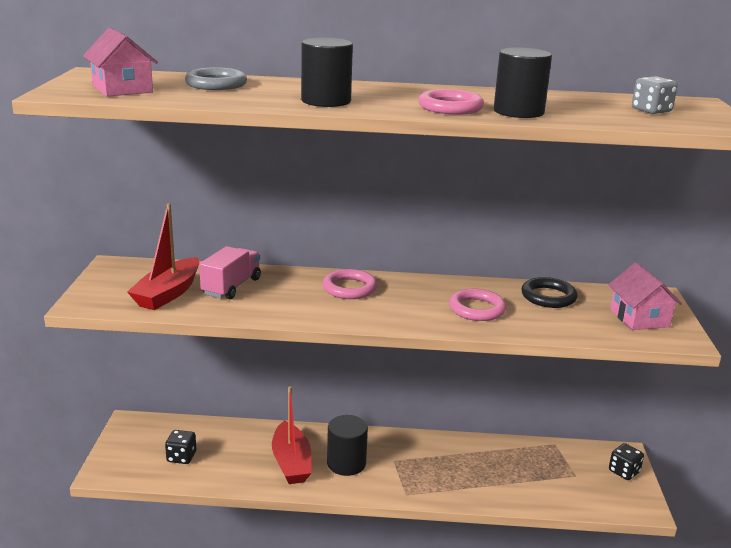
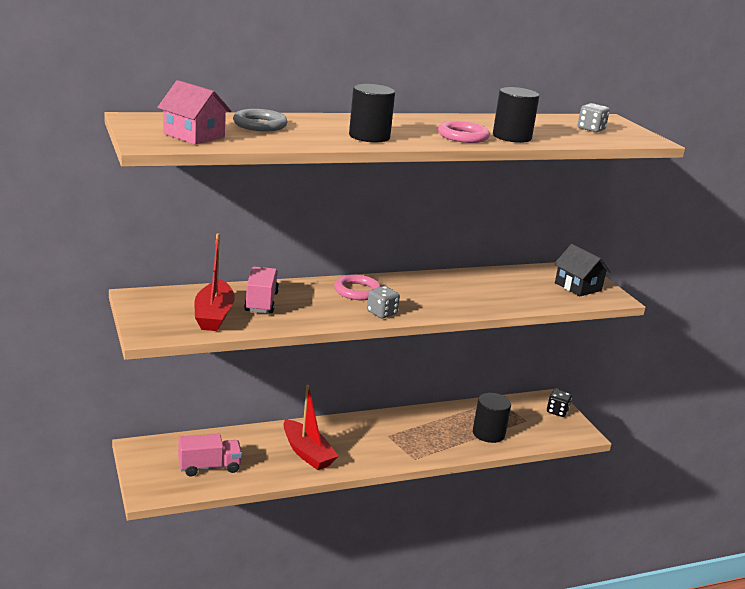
camera: 25 degrees left, 0 degrees up
(181, 457) = (209, 467): black dice -> pink truck
(346, 463) = (352, 445): black cylinder -> black cylinder (488, 433)
(354, 316) = (382, 313): none -> grey dice
(477, 309) = (465, 295): pink ring -> none
(548, 297) = (507, 279): black ring -> none
(639, 318) = (578, 287): pink house -> black house

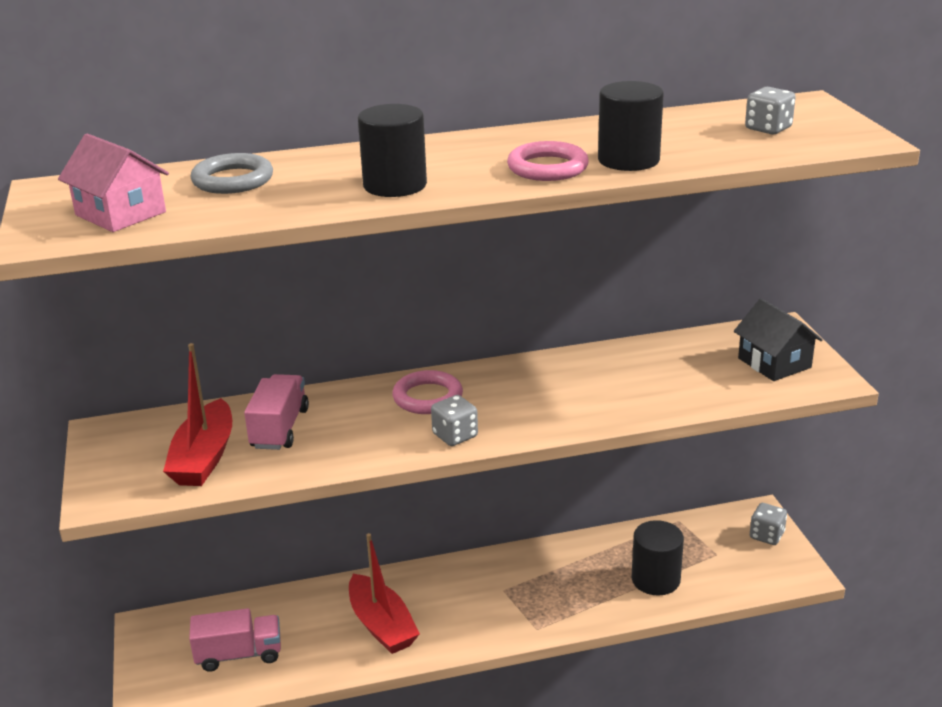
camera: 10 degrees right, 5 degrees up
(557, 411) = (766, 535): black dice -> grey dice

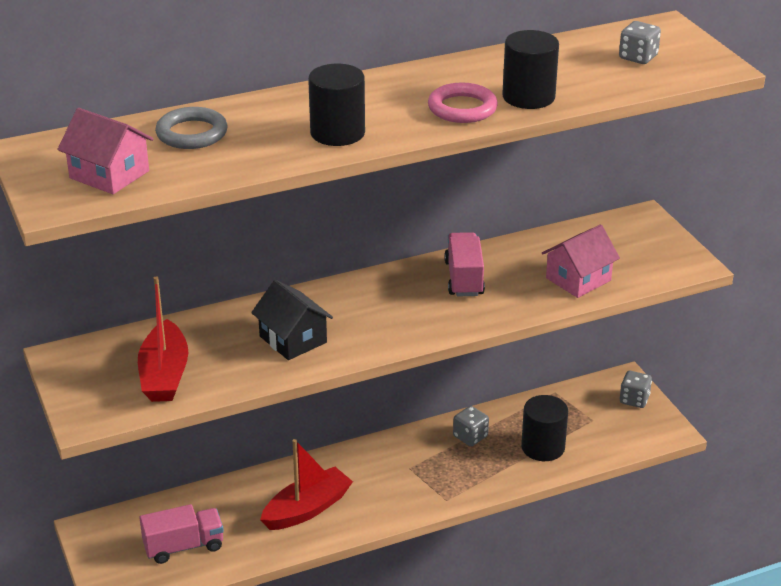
camera: 10 degrees left, 5 degrees up
(280, 428) = (223, 343): pink truck -> pink truck (464, 278)
(382, 625) = (307, 509): red boat -> red boat turned 90 degrees counterclockwise
(427, 397) = (347, 304): pink ring -> none
(455, 435) = (382, 338): grey dice -> grey dice (470, 436)
(694, 387) = (578, 279): none -> pink house
(774, 363) = (643, 251): black house -> black house (293, 339)

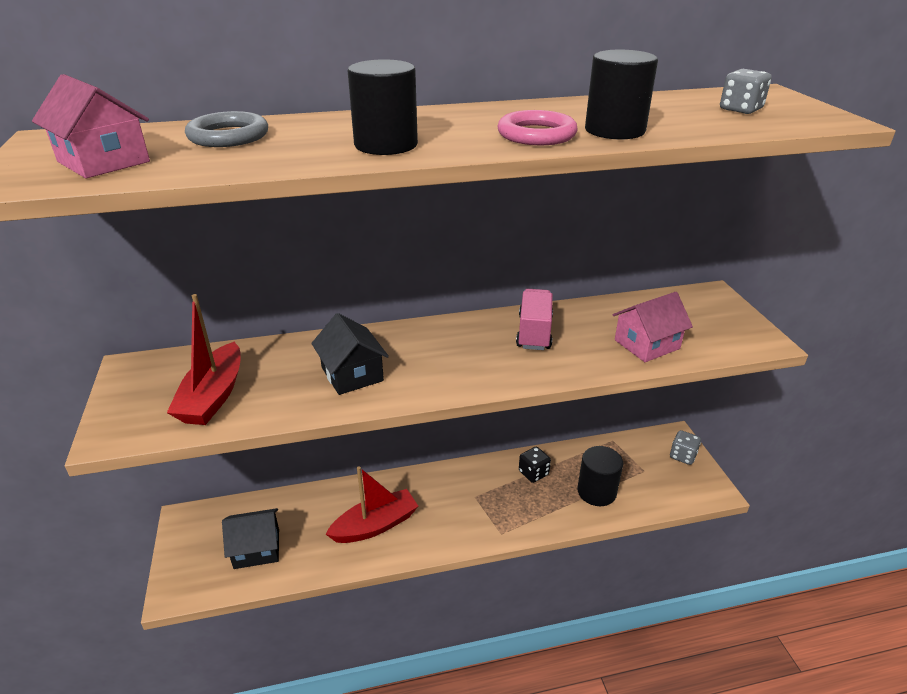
camera: 10 degrees right, 0 degrees up
(184, 546) = (256, 549): pink truck -> black house
(470, 436) = (533, 473): grey dice -> black dice

